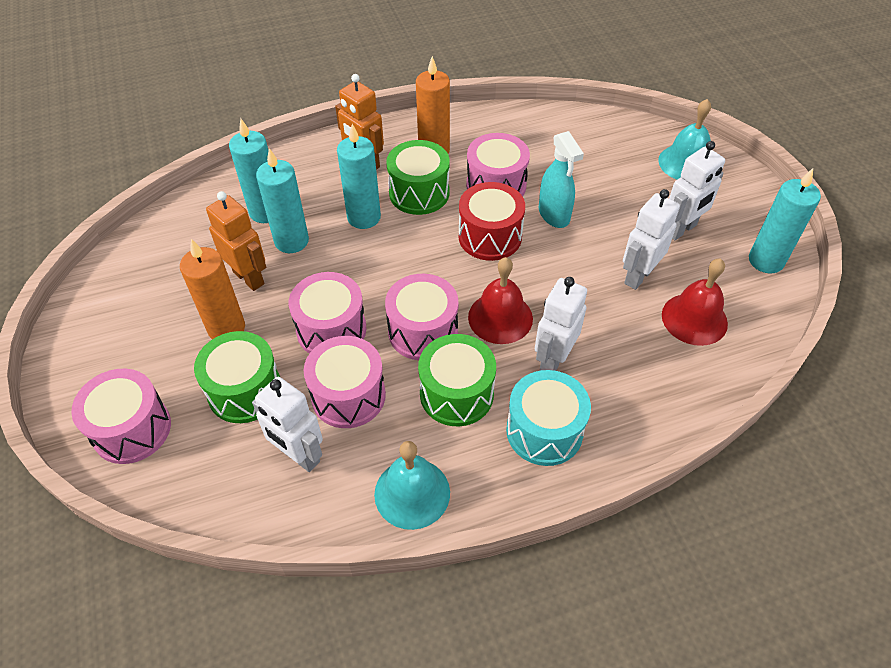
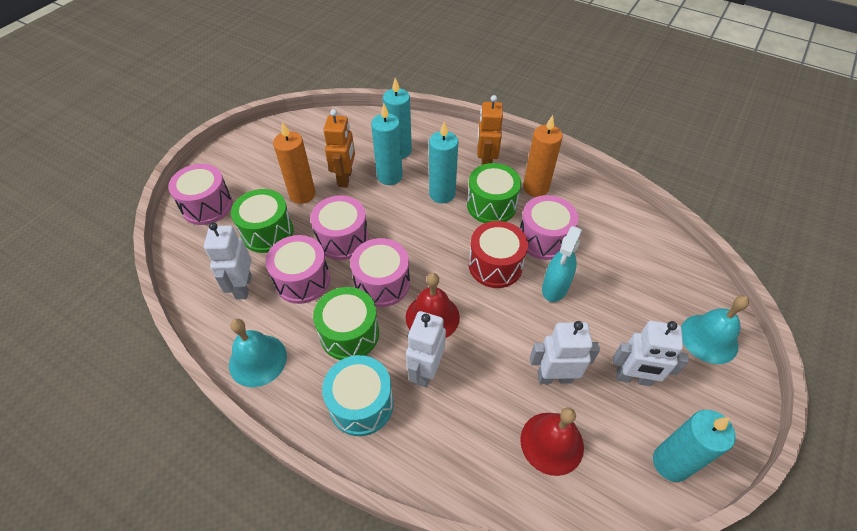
camera: 50 degrees right, 0 degrees up
(553, 359) = (425, 371): white robot -> white robot turned 60 degrees counterclockwise

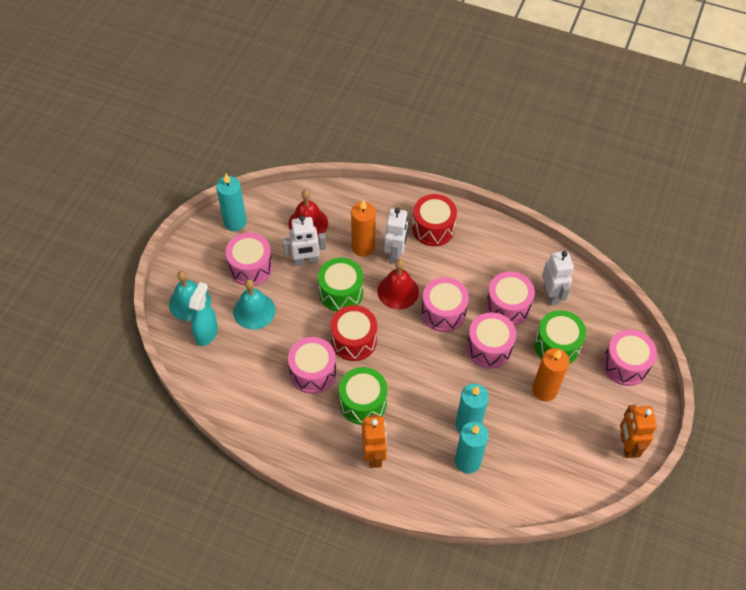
camera: 170 degrees right, 5 degrees up
(258, 360) = (513, 245): turquoise bell -> turquoise bell (254, 311)
(345, 178) = (511, 416): orange robot -> orange robot (627, 445)
(349, 334) = (456, 271): green drum -> green drum (341, 292)
(361, 404) = (433, 228): turquoise drum -> red drum
(442, 194) = (412, 409): turquoise candle -> none
(535, 188) = (321, 430): orange candle -> orange candle (363, 247)
(555, 288) = (304, 327): turquoise spray bottle -> turquoise spray bottle (206, 333)
(633, 378) = (251, 267): white robot -> pink drum

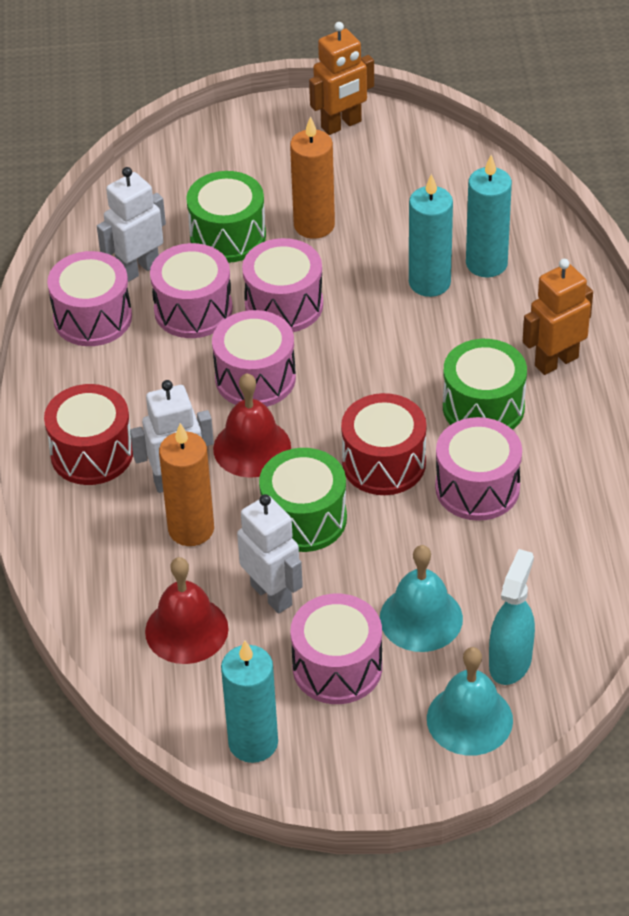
camera: 115 degrees left, 10 degrees down
(206, 333) = (510, 662): turquoise spray bottle -> turquoise spray bottle turned 120 degrees clockwise
(625, 365) = (212, 160): pink drum -> pink drum (92, 318)

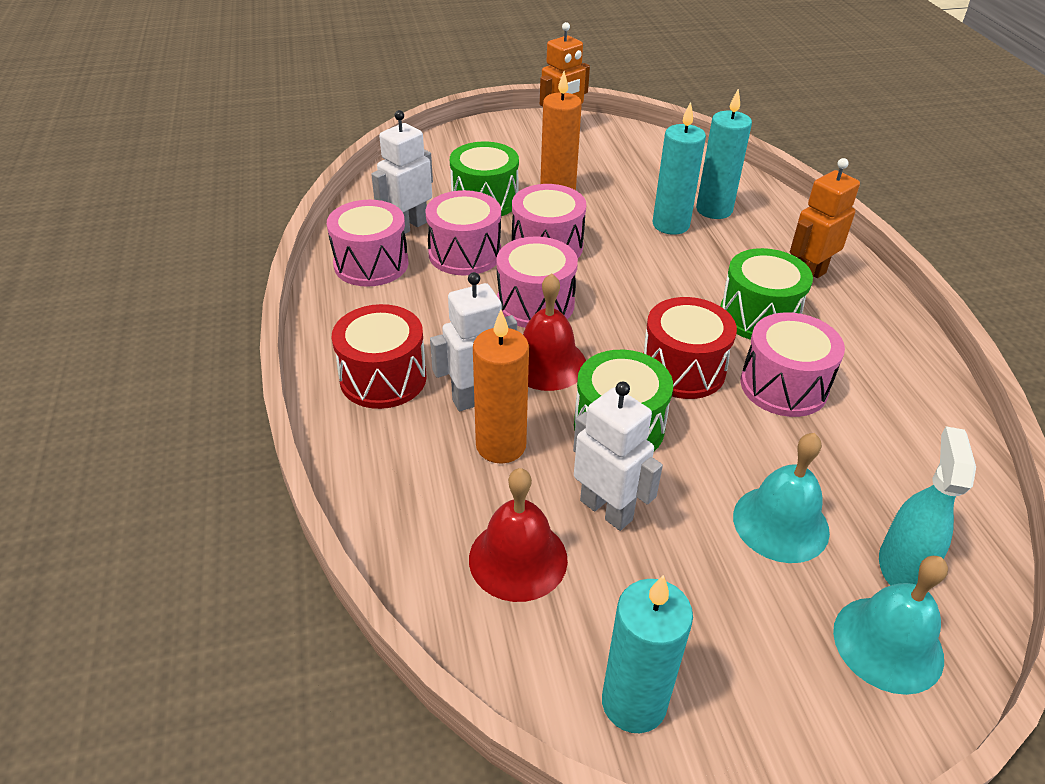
camera: 10 degrees left, 5 degrees down
(337, 667) = (707, 590): pink drum -> none

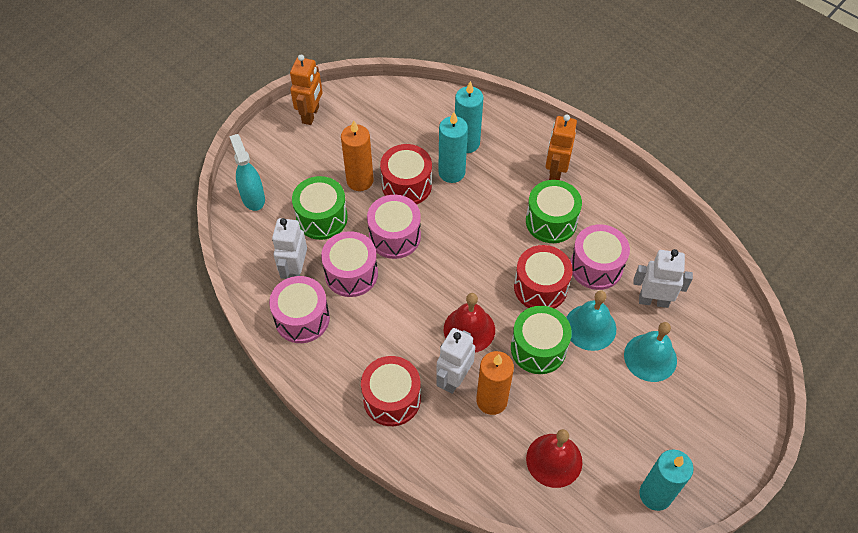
camera: 35 degrees left, 15 degrees up
(535, 304) = (427, 289): pink drum -> none
(606, 214) = (406, 185): none -> red drum
(606, 510) = (571, 404): white robot -> white robot (653, 300)
(888, 644) = (730, 392): turquoise bell -> turquoise bell (590, 327)
(901, 566) = (712, 347): turquoise spray bottle -> turquoise spray bottle (253, 198)

